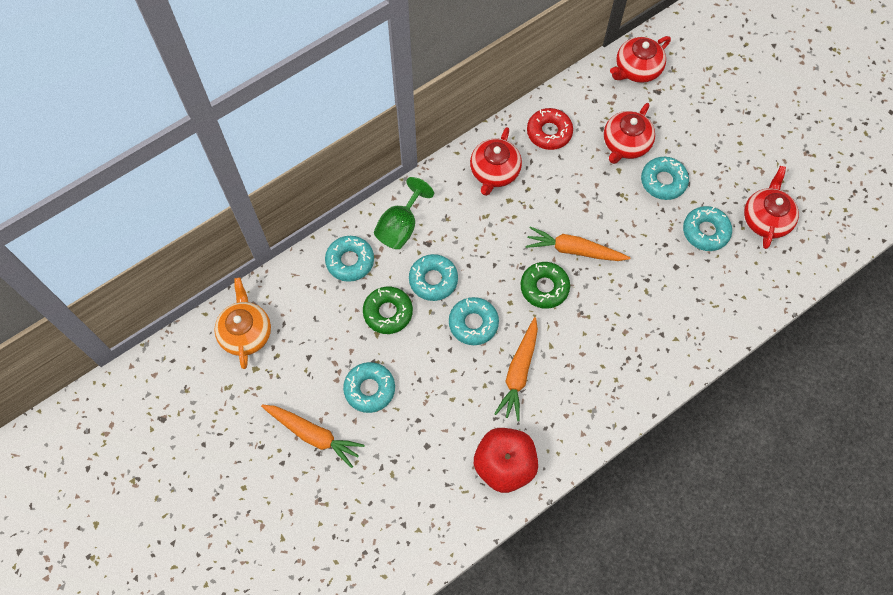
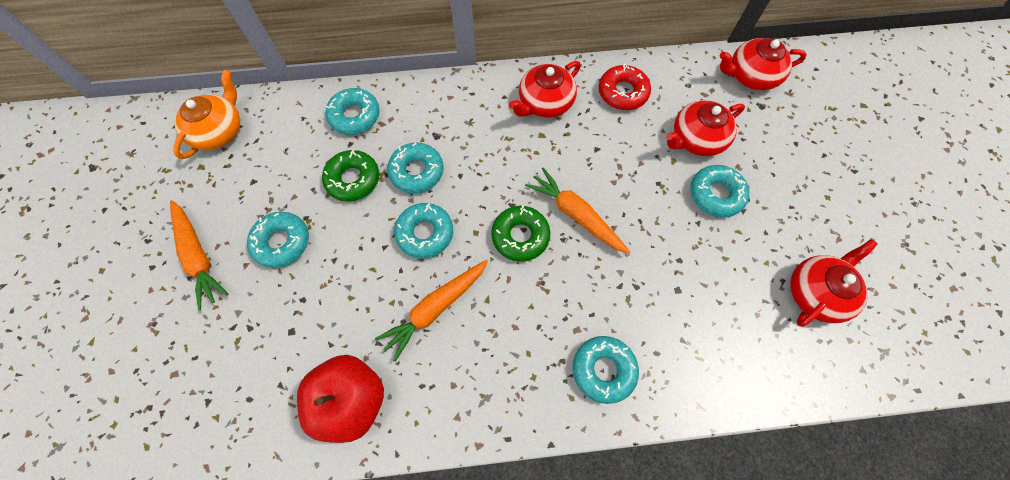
camera: 30 degrees right, 0 degrees up
(400, 227) = (422, 109): green goblet -> none
(705, 231) = (734, 270): turquoise donut -> turquoise donut (603, 370)

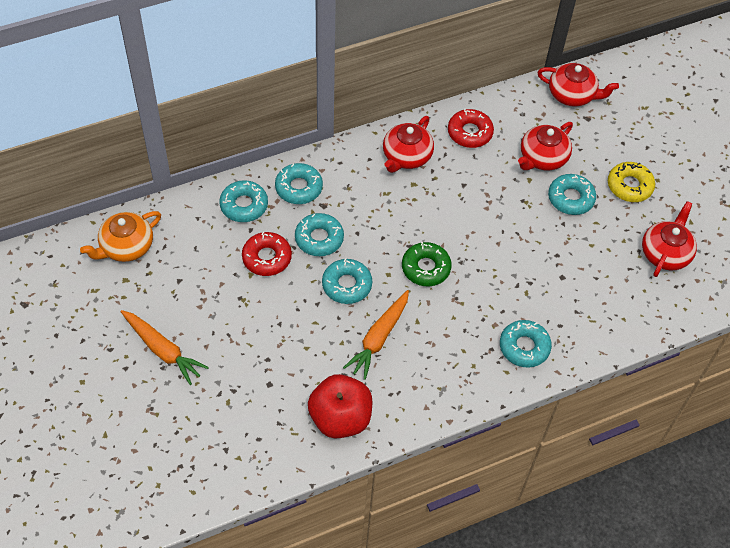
camera: 20 degrees left, 10 degrees down
(219, 131) = (126, 246): orange teapot -> orange teapot turned 135 degrees counterclockwise
(282, 242) = (229, 321): turquoise donut -> turquoise donut (299, 188)
(353, 179) = (267, 258): green donut -> red donut
(576, 215) = (465, 241): orange carrot -> none
(751, 76) = (572, 95): red teapot -> red teapot turned 135 degrees counterclockwise
(791, 196) = (629, 186): none -> yellow donut

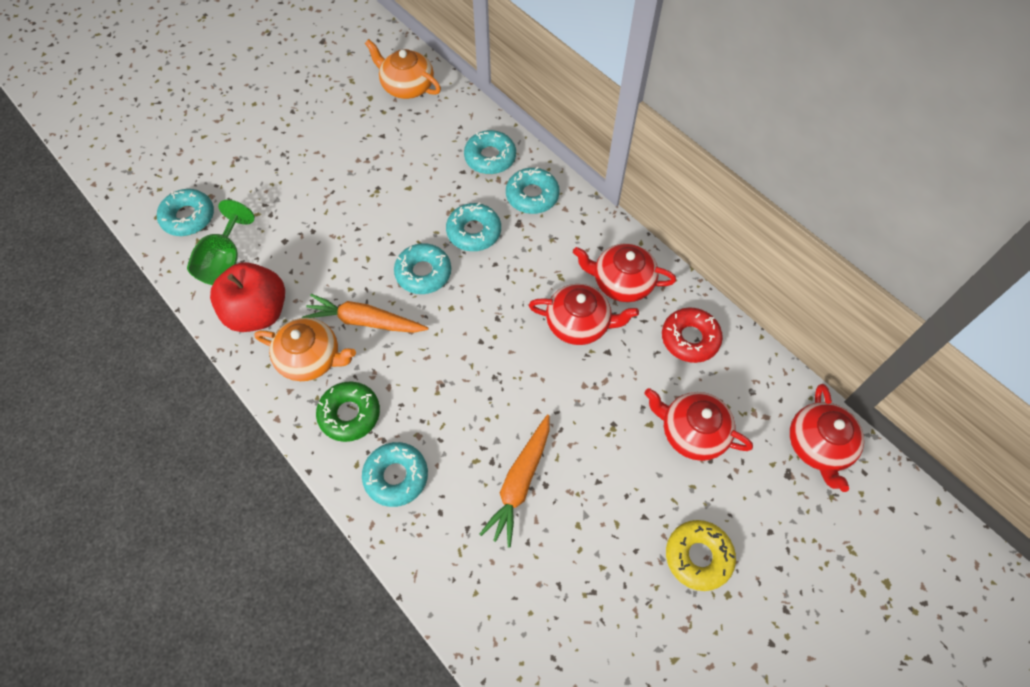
camera: 75 degrees right, 5 degrees up
(163, 350) = (301, 148): orange carrot -> orange carrot (519, 483)
(267, 258) = (433, 195): red donut -> none
(273, 437) = (225, 261): none -> green goblet
(401, 385) = (311, 358): none -> orange teapot
(426, 268) = (472, 342): green donut -> green donut (349, 414)
(570, 198) = (642, 482): turquoise donut -> turquoise donut (188, 217)
(665, 253) = (604, 631): red teapot -> red teapot (579, 323)

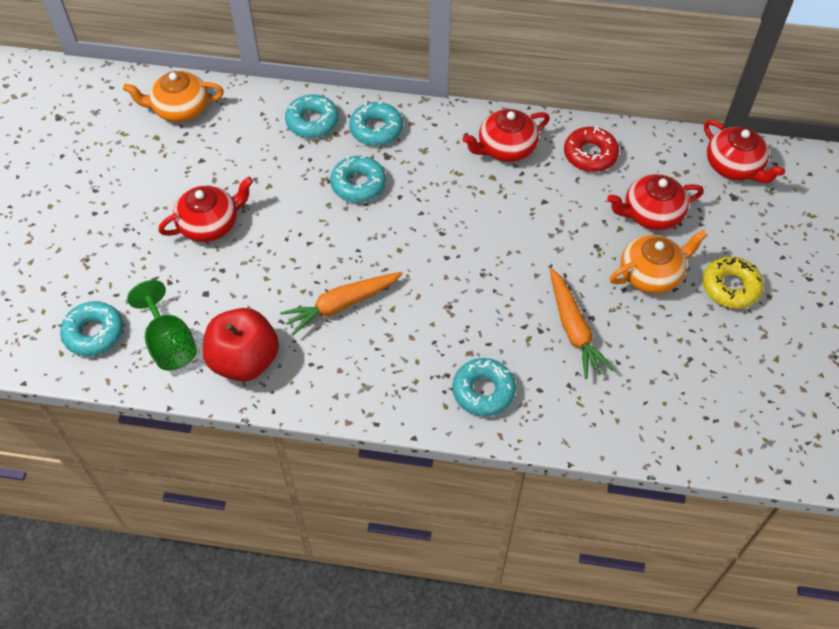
camera: 40 degrees left, 5 degrees down
(311, 358) = (327, 361): orange teapot -> orange teapot (651, 274)
(349, 414) = (402, 377): green donut -> none
(423, 273) = (350, 240): turquoise donut -> none
(579, 323) = (505, 196): red teapot -> red teapot (210, 224)

